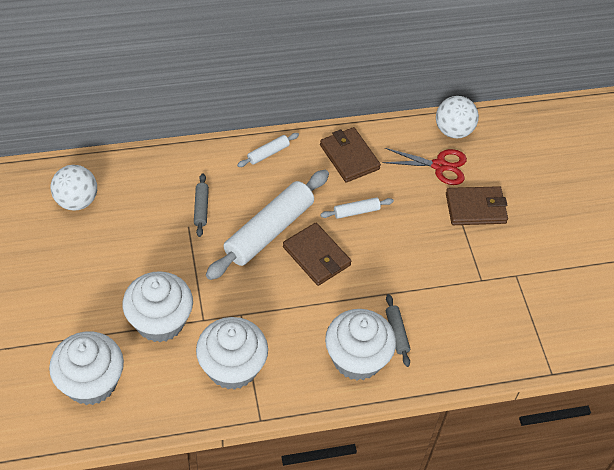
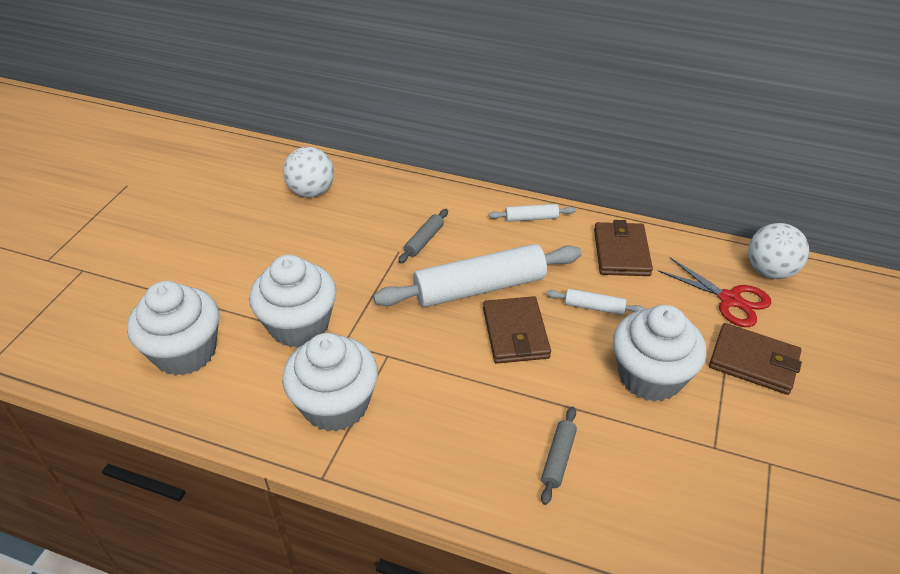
camera: 35 degrees right, 10 degrees down
(357, 358) = (487, 465): white cupcake -> white cupcake (650, 376)

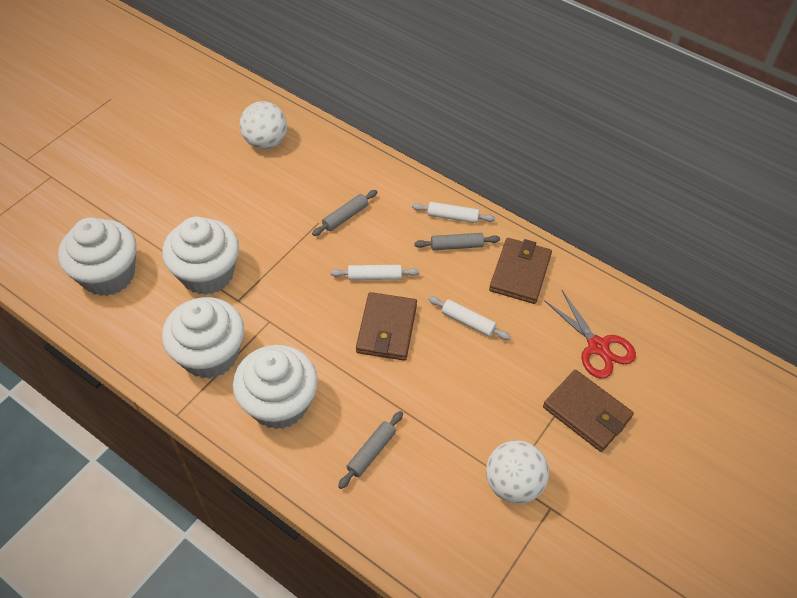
camera: 15 degrees right, 10 degrees up
(480, 287) = (375, 276): white rolling pin -> white rolling pin, size x0.44
(548, 242) = (456, 246): none -> grey rolling pin
(650, 376) = (485, 401): white cupcake -> white cupcake (279, 403)
(769, 271) = (652, 327): white ball -> white ball (513, 483)

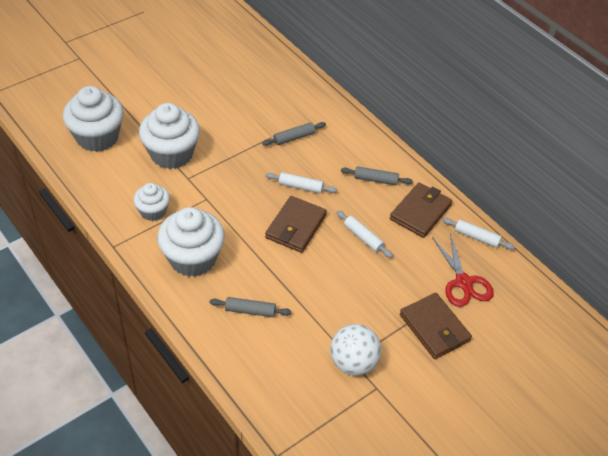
camera: 15 degrees right, 5 degrees down
(210, 355) = (153, 211): white cupcake -> white cupcake, size x0.57
(266, 142) = (251, 69): white ball -> none
(371, 452) = (250, 311): grey rolling pin -> grey rolling pin turned 45 degrees clockwise
(453, 217) = (381, 157): white rolling pin -> white rolling pin (476, 237)

